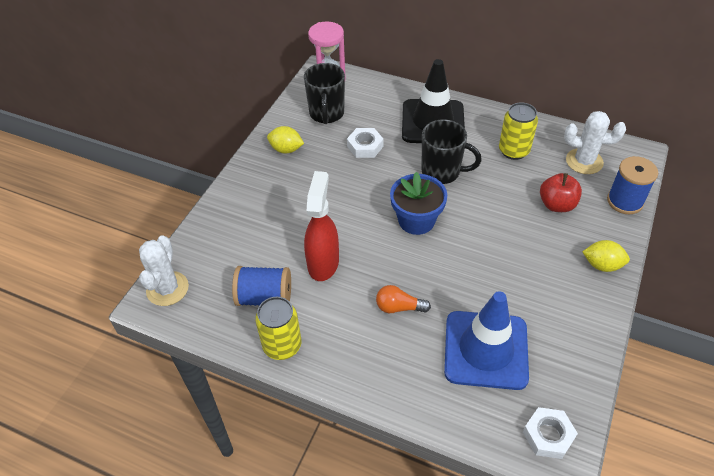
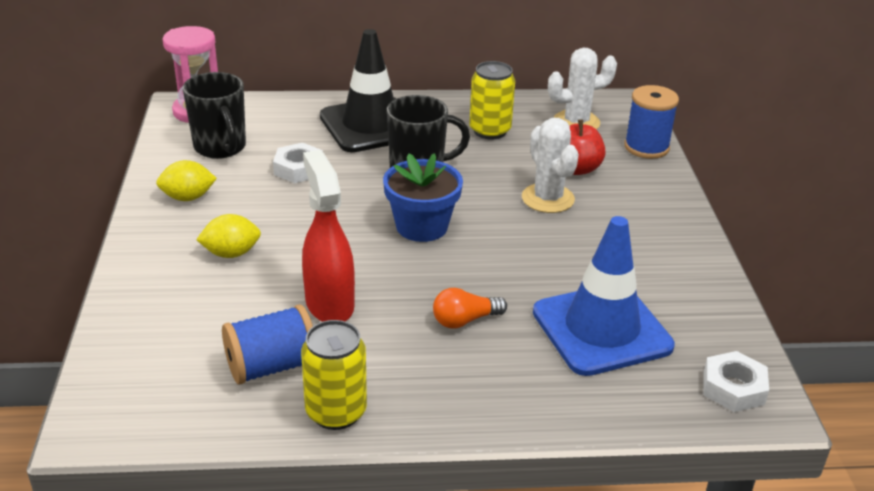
camera: 30 degrees left, 15 degrees down
(167, 289) = (109, 403): white cactus -> white cactus (548, 198)
(602, 265) = (667, 210): yellow lemon -> yellow lemon (231, 253)

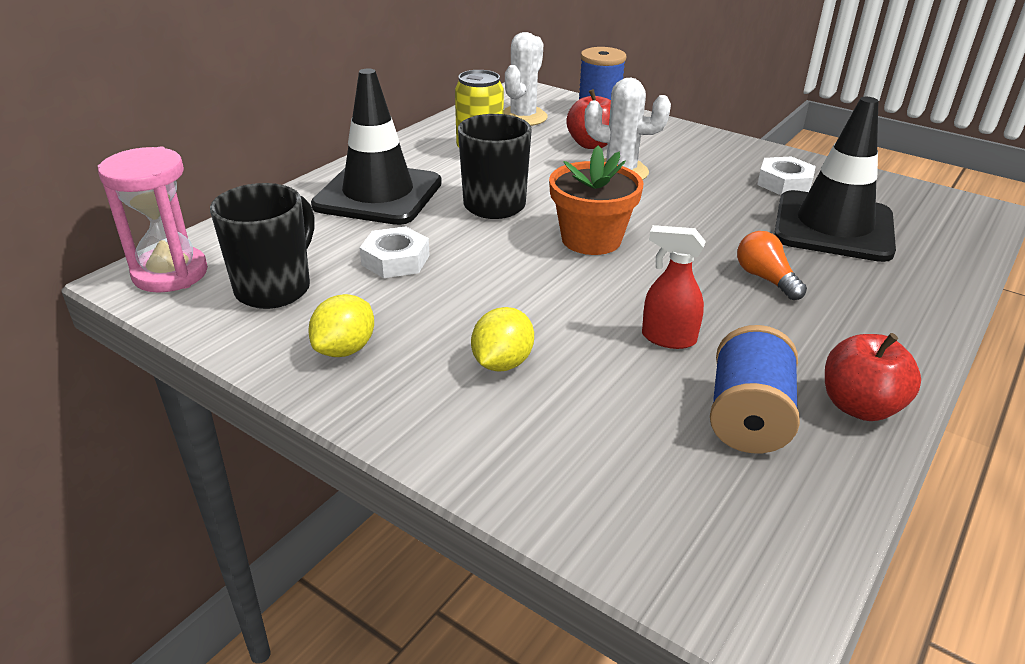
camera: 50 degrees left, 0 degrees up
(220, 148) = (275, 288): black mug -> black mug turned 75 degrees counterclockwise
(329, 304) = (667, 338): red spray bottle -> red spray bottle, size x0.62
(336, 412) = (859, 406): yellow can -> red apple
(421, 226) = (591, 239): blue flower pot -> orange flower pot
(465, 320) = (765, 279): orange light bulb -> orange light bulb turned 135 degrees clockwise
(601, 329) = (833, 227): blue traffic cone -> black traffic cone
(733, 388) = (949, 211): white nut -> white nut (784, 183)

